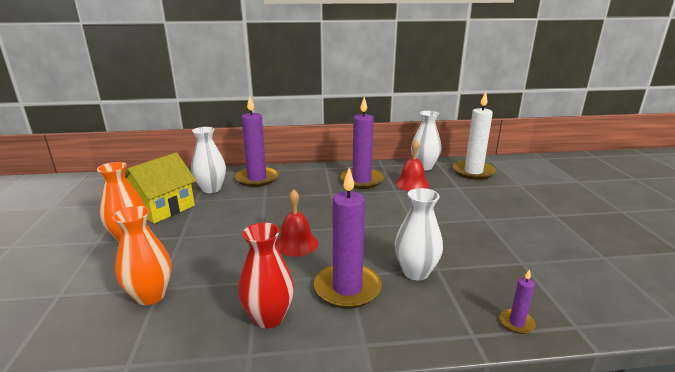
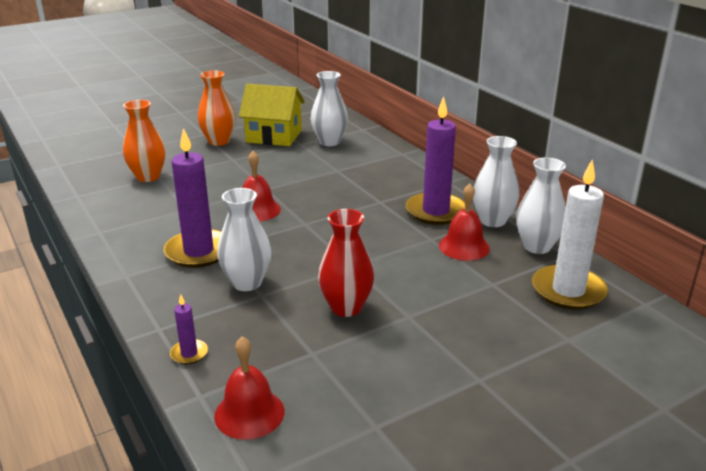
camera: 65 degrees right, 5 degrees up
(257, 179) = (375, 154): purple candle -> none
(269, 317) = (143, 227): red vase -> red vase (346, 307)
(386, 169) = (492, 221): none -> white vase
(597, 305) = (249, 413): none -> red bell

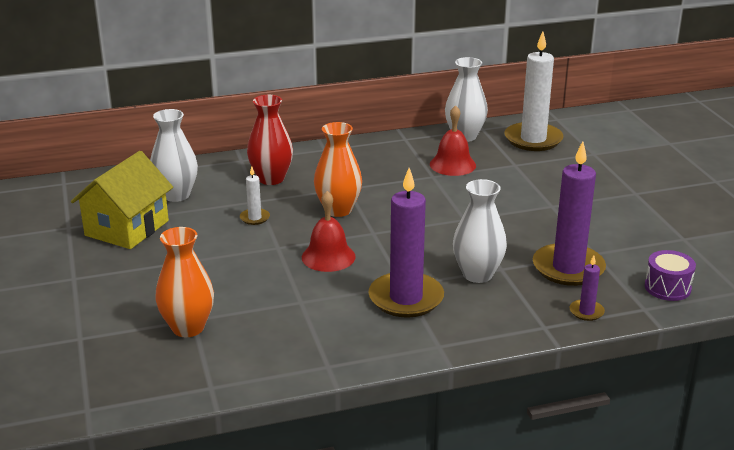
camera: 75 degrees left, 0 degrees up
(219, 141) = (110, 268): orange vase -> orange vase (338, 210)
(249, 413) = (667, 288): red bell -> purple drum
(308, 173) = (255, 218): none -> white candle
(346, 307) = (533, 230): red vase -> red vase (271, 179)
(435, 211) = (382, 165): purple candle -> purple candle (568, 268)
(492, 221) = (413, 144): white vase -> none

